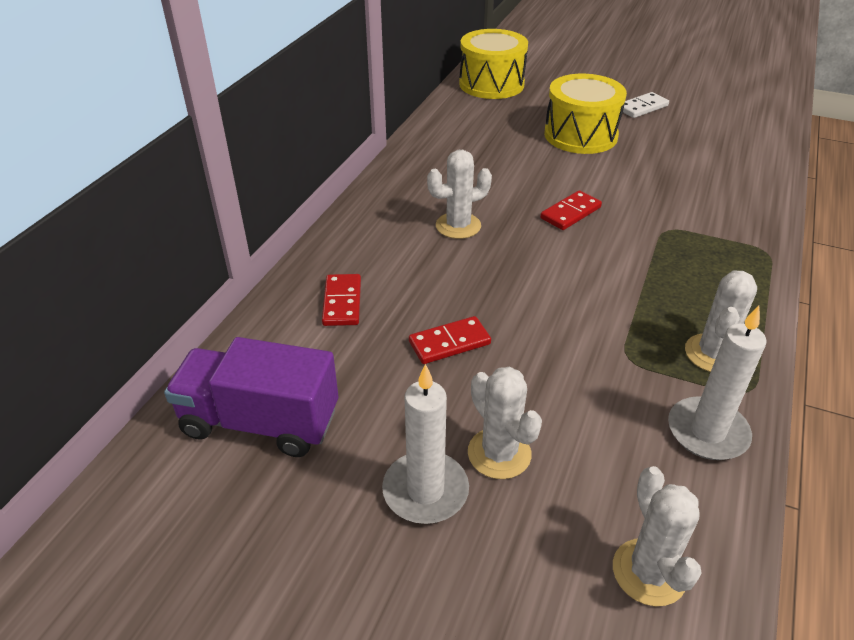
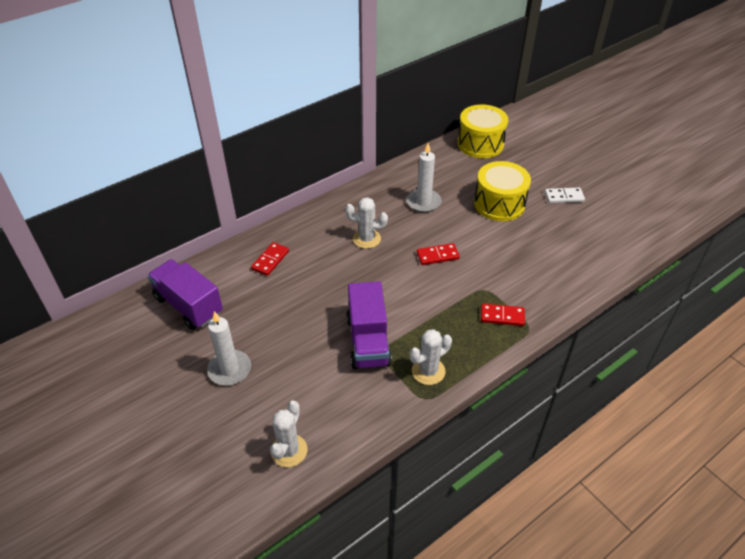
camera: 30 degrees right, 5 degrees up
(449, 343) = (301, 304): red domino -> red domino (502, 316)
(499, 453) = (275, 369): white cactus -> none
(595, 351) = (368, 341): none -> purple truck
(707, 432) = (381, 407): white candle -> white candle (423, 202)

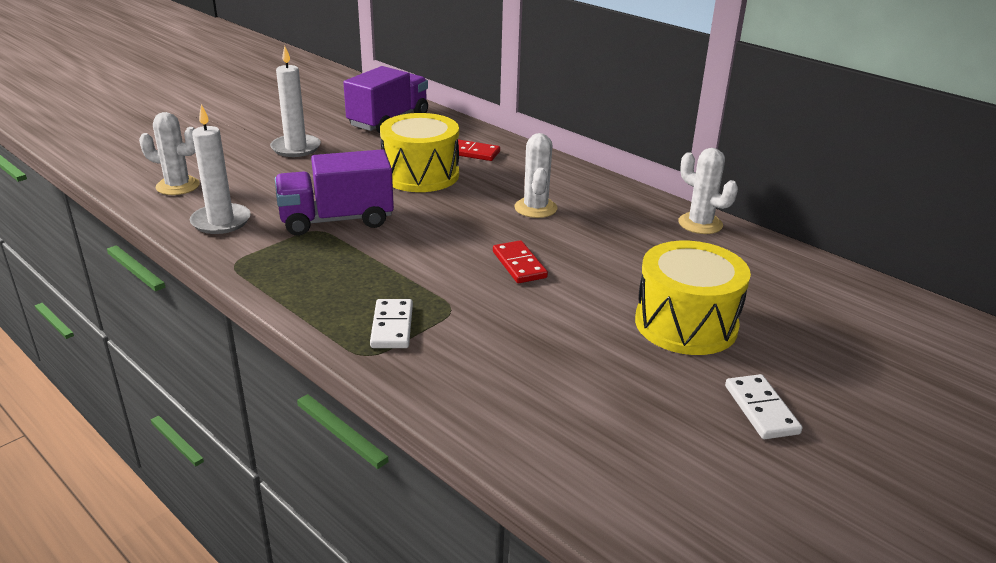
camera: 80 degrees right, 15 degrees down
(423, 202) = (645, 248): white candle -> white candle (221, 221)
(428, 371) = (281, 264): white cactus -> white cactus (700, 224)
(480, 144) = (861, 301): yellow drum -> yellow drum (420, 175)
(502, 316) = (392, 326): red domino -> white domino

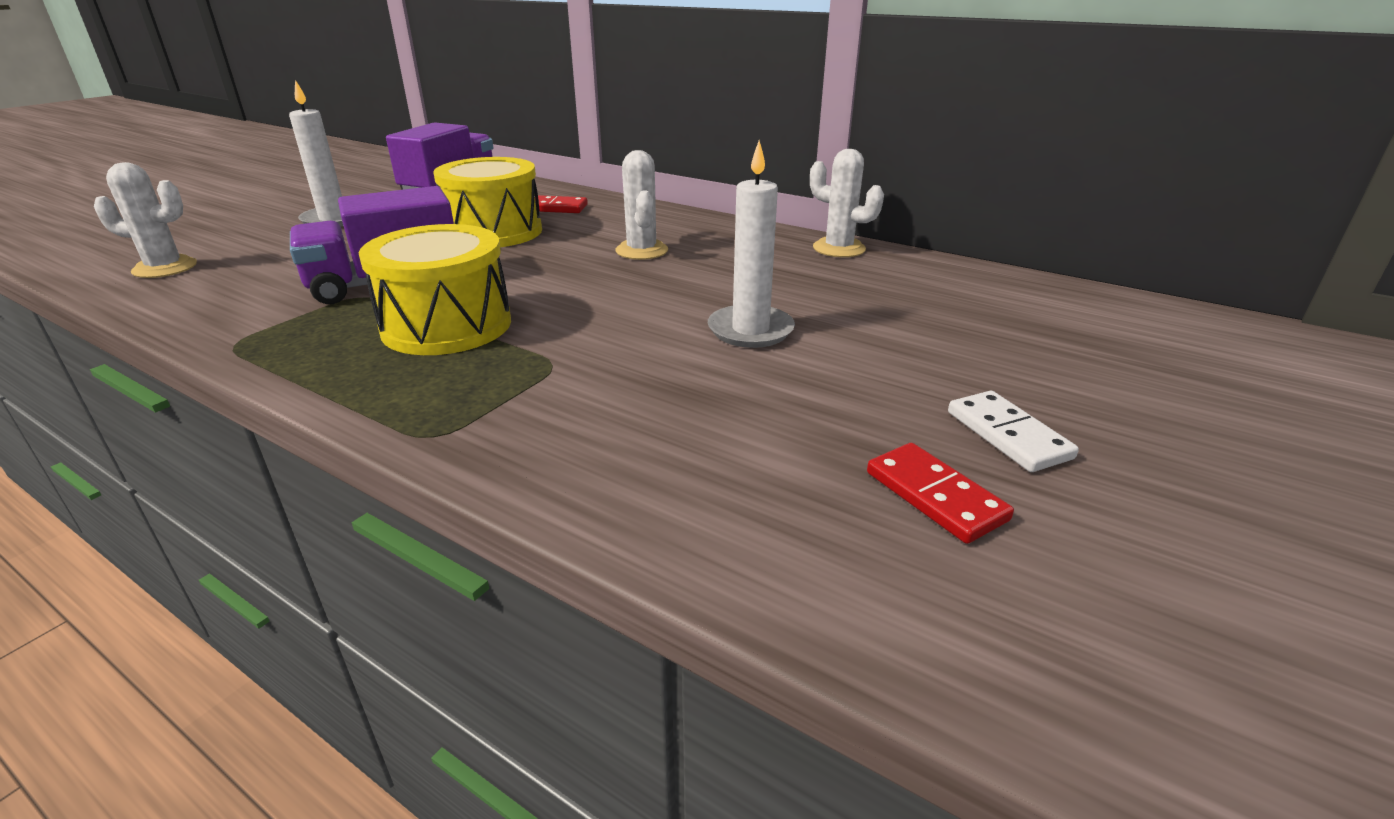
camera: 10 degrees left, 0 degrees up
(221, 221) = (221, 299): white candle -> white candle (750, 330)
(392, 326) = (469, 395): white domino -> none
(519, 265) = (634, 307): red domino -> red domino (935, 496)
(686, 324) = (866, 348): yellow drum -> yellow drum (447, 325)

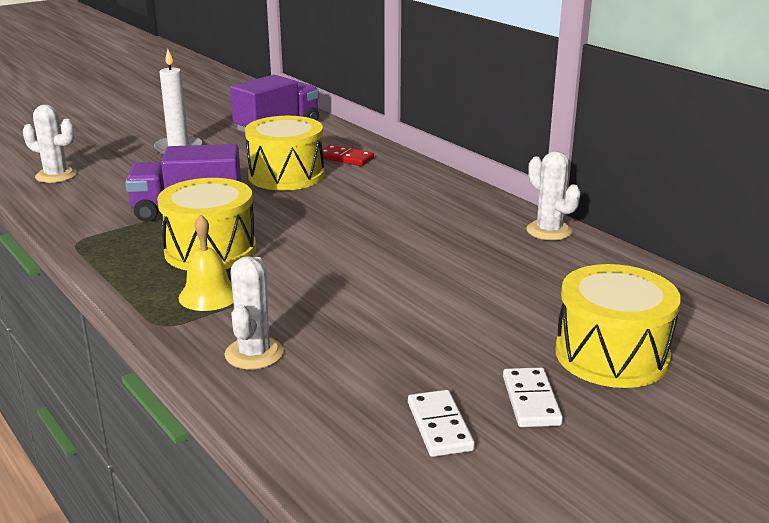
camera: 20 degrees right, 5 degrees down
(480, 382) = (209, 295): none -> yellow bell
(641, 251) = (386, 209): white cactus -> white cactus (254, 353)
(750, 330) = (415, 290): white candle -> none
(935, 496) = (439, 426): red domino -> white domino
(1035, 363) = (611, 355): none -> yellow drum

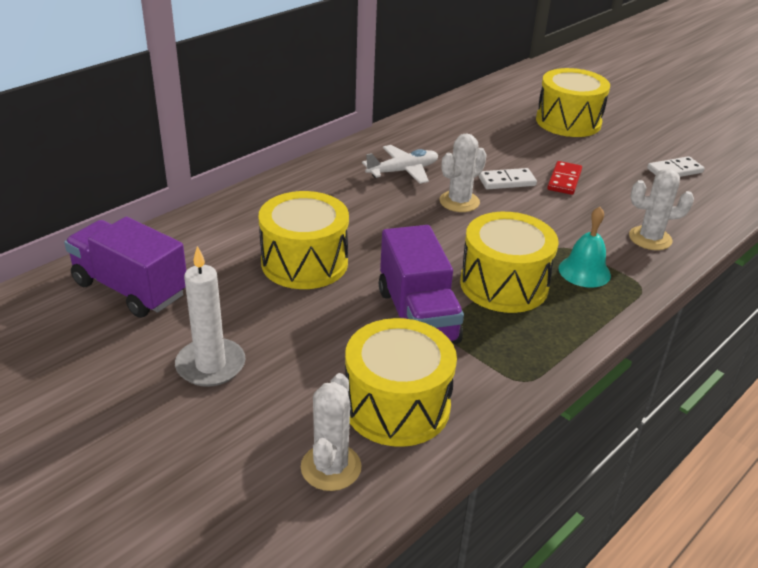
camera: 100 degrees left, 10 degrees up
(91, 196) = (397, 406): none -> yellow drum
(209, 295) = (584, 271): yellow bell -> turquoise bell
(345, 158) = (247, 229): red domino -> red domino (564, 180)
(445, 223) = (403, 171): none -> white plane
(531, 400) = (630, 145): white domino -> white domino (507, 181)
(549, 231) = (404, 131): white cactus -> white cactus (459, 202)

